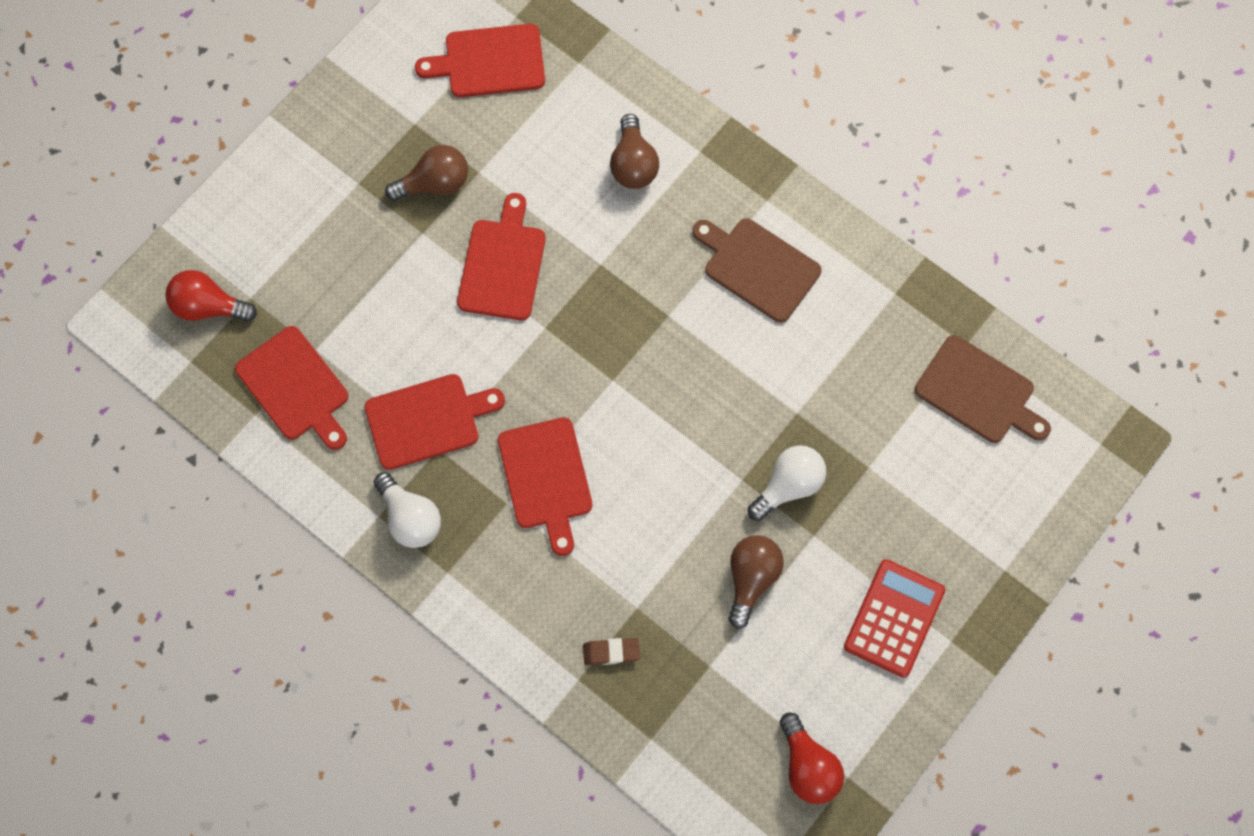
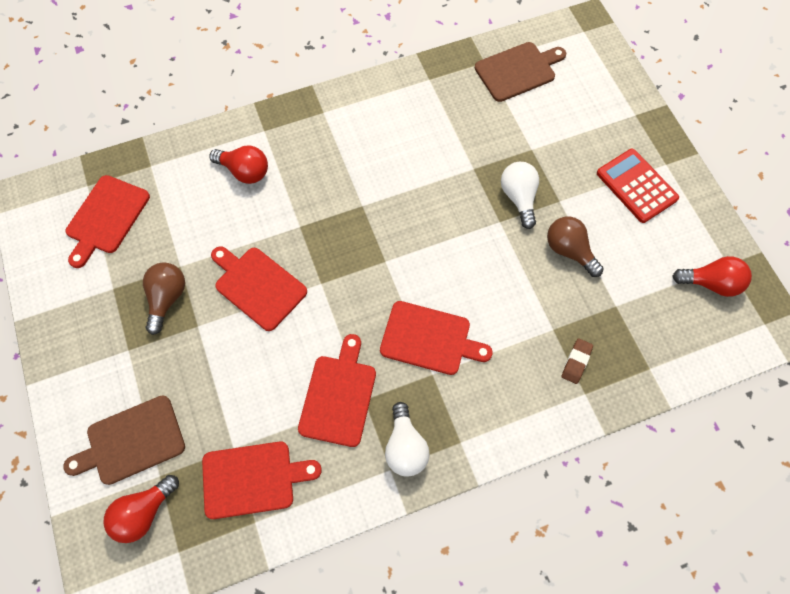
camera: 60 degrees left, 5 degrees down
(410, 518) = (405, 447): white light bulb -> white light bulb turned 90 degrees clockwise
(633, 164) = (244, 171): brown light bulb -> red light bulb
(758, 267) = (364, 139): brown cutting board -> brown cutting board (131, 441)

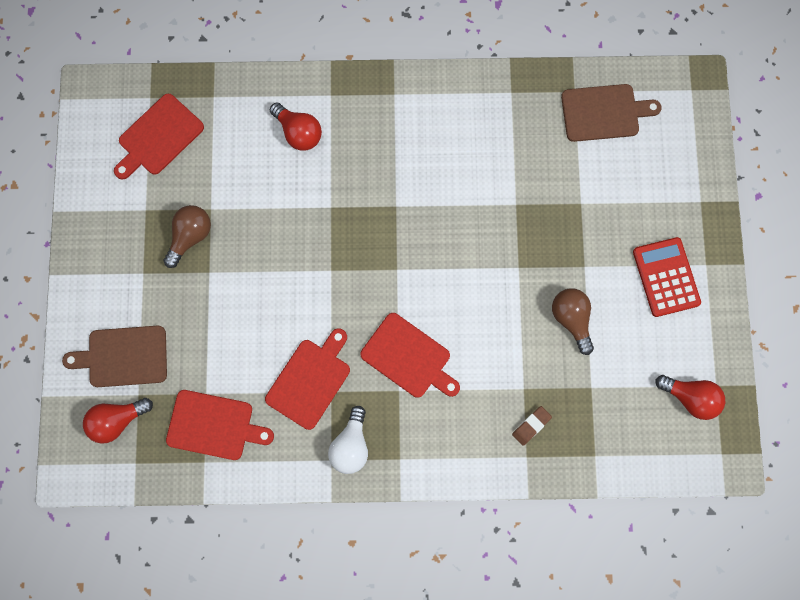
camera: 20 degrees right, 10 degrees up
(258, 286) = (274, 253): red cutting board -> none
(519, 198) = (547, 250): white light bulb -> none

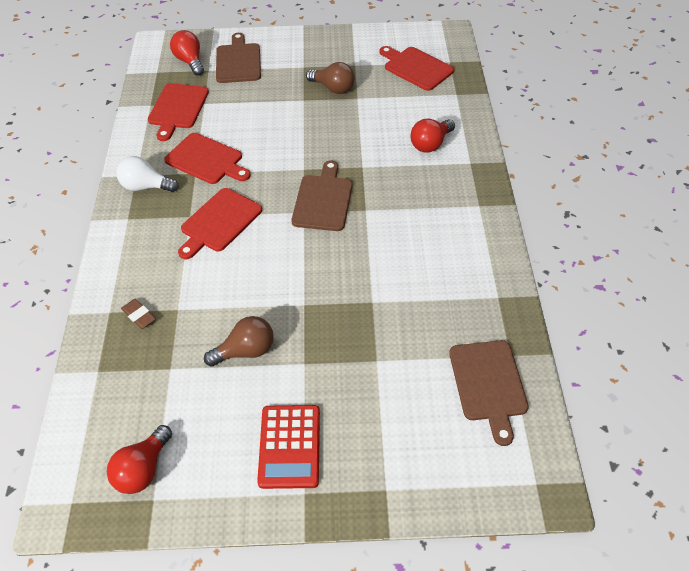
camera: 90 degrees right, 25 degrees down
(380, 249) = (323, 200): none -> brown cutting board
(666, 277) = (289, 446): red calculator -> red calculator turned 105 degrees clockwise

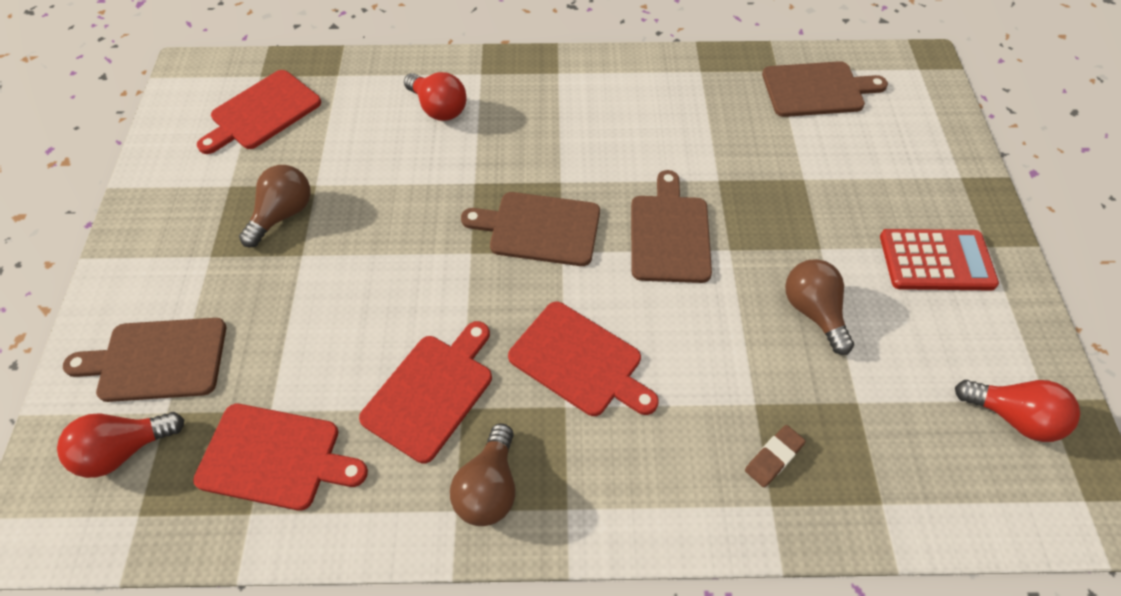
camera: 90 degrees left, 5 degrees up
(146, 186) = (489, 488): white light bulb -> brown light bulb
(318, 269) = (669, 234): none -> brown cutting board

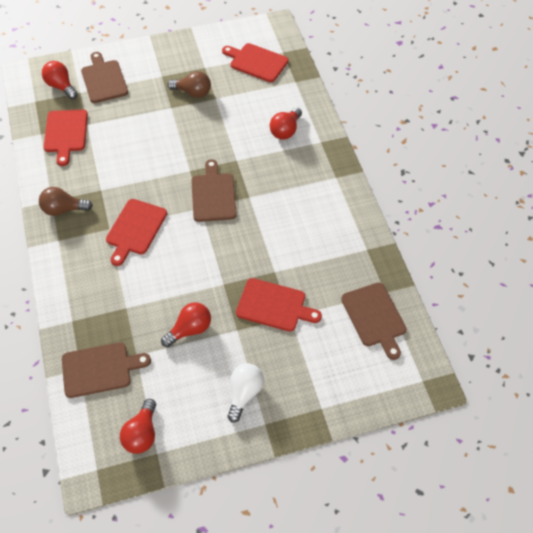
camera: 75 degrees right, 0 degrees up
(431, 392) = (106, 176): red cutting board -> red cutting board (274, 306)
(669, 234) = (226, 254): brown cutting board -> brown cutting board (100, 369)
(773, 458) = (97, 319): brown eraser -> none
(813, 312) = (190, 329): brown light bulb -> red light bulb
(936, 260) = (244, 393): red calculator -> white light bulb

